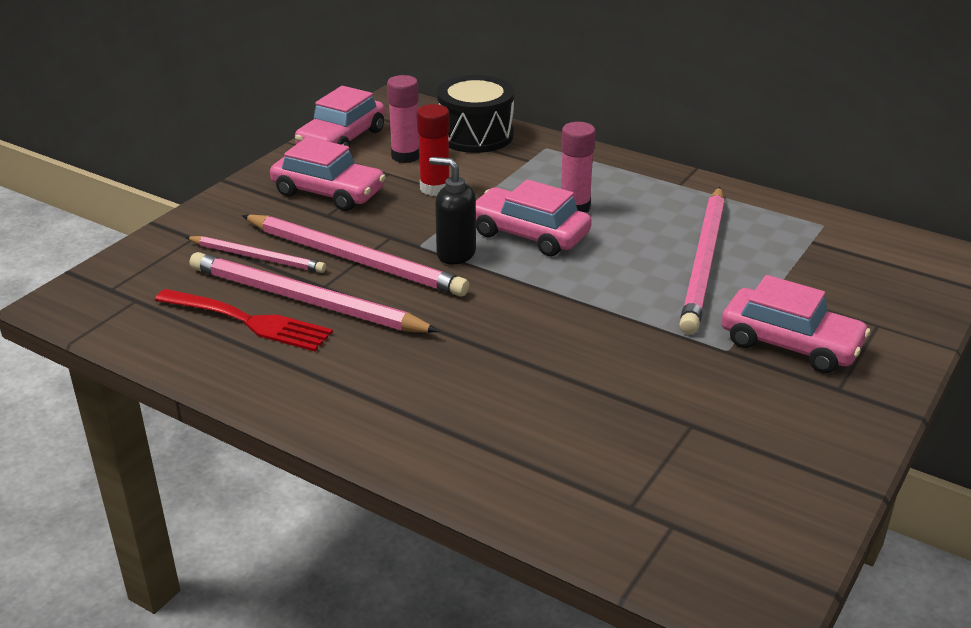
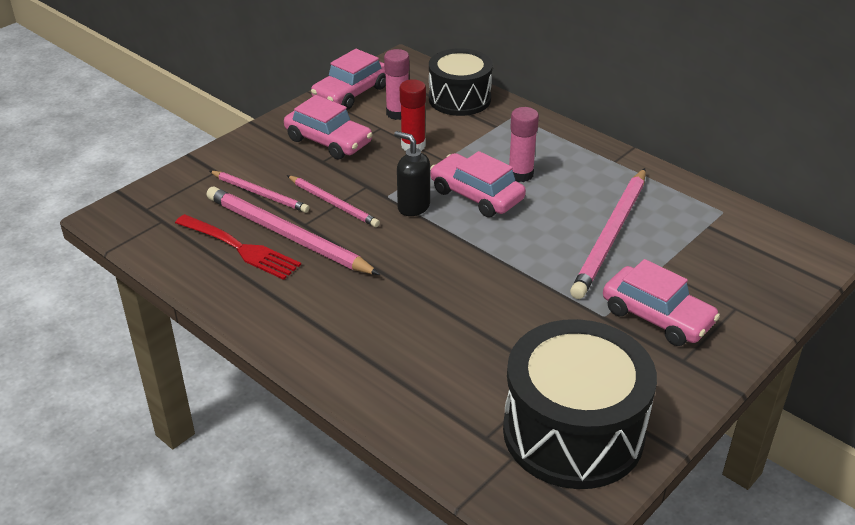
camera: 10 degrees right, 5 degrees up
(354, 259) = (333, 203): pink pencil -> pink pencil, size x0.58
(737, 486) = (573, 432): none -> black drum

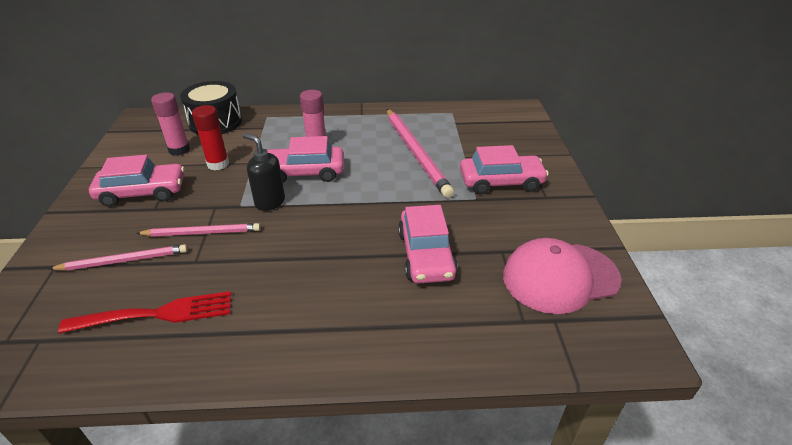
camera: 45 degrees left, 0 degrees up
(287, 235) = (191, 278): pink pencil -> none
(351, 93) = (122, 153): pink car -> pink car (426, 255)
(413, 207) = (269, 202): black soap dispenser -> black soap dispenser turned 45 degrees clockwise
(573, 432) = (560, 277): black drum -> pink cap

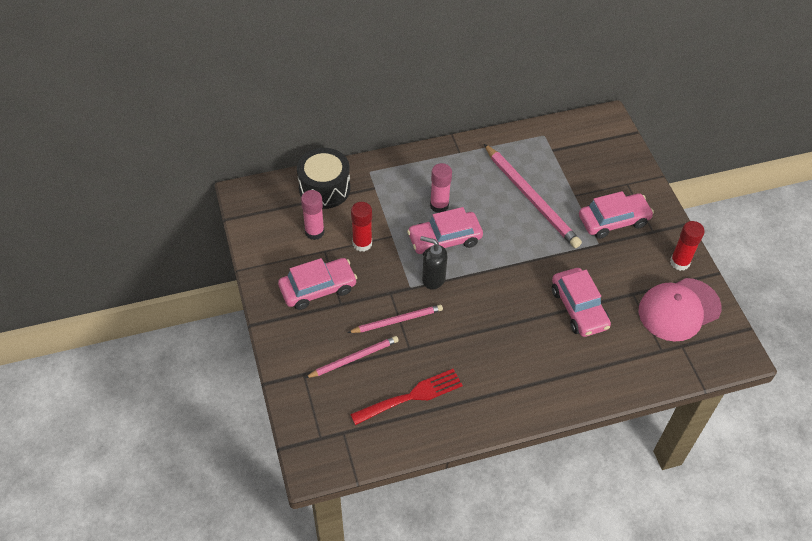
camera: 15 degrees left, 15 degrees up
(572, 229) = (679, 262): none -> red glue stick

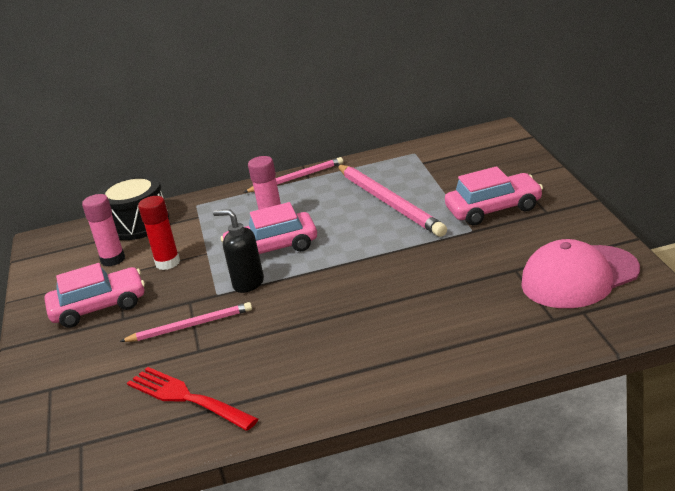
camera: 10 degrees right, 25 degrees down
(353, 358) = (121, 367): pink pencil -> pink pencil (296, 178)
(411, 396) = (186, 398): red fork -> red fork turned 120 degrees counterclockwise
(579, 308) = (438, 290): pink car -> none
(679, 262) = (582, 234): red glue stick -> none

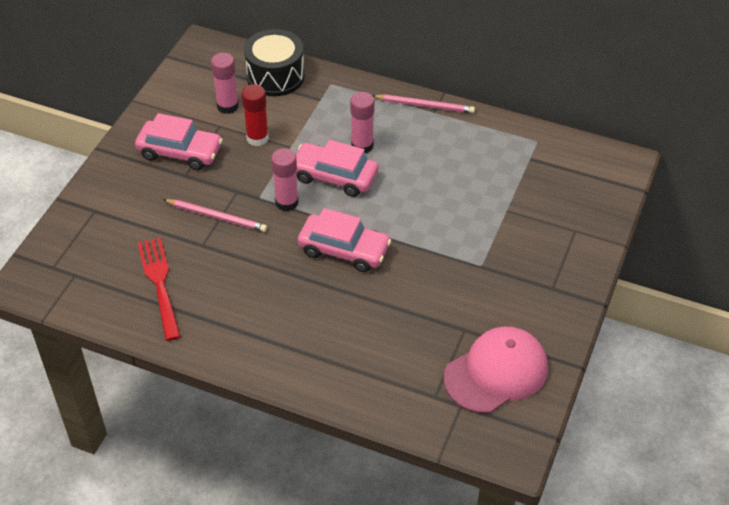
camera: 30 degrees right, 20 degrees up
(248, 284) = (286, 202): black soap dispenser -> pink glue stick
(389, 202) = (458, 188): pink pencil -> none
(494, 209) = (520, 255): pink car -> pink car (344, 250)
(579, 277) = (496, 372): pink cap -> pink cap turned 135 degrees clockwise

